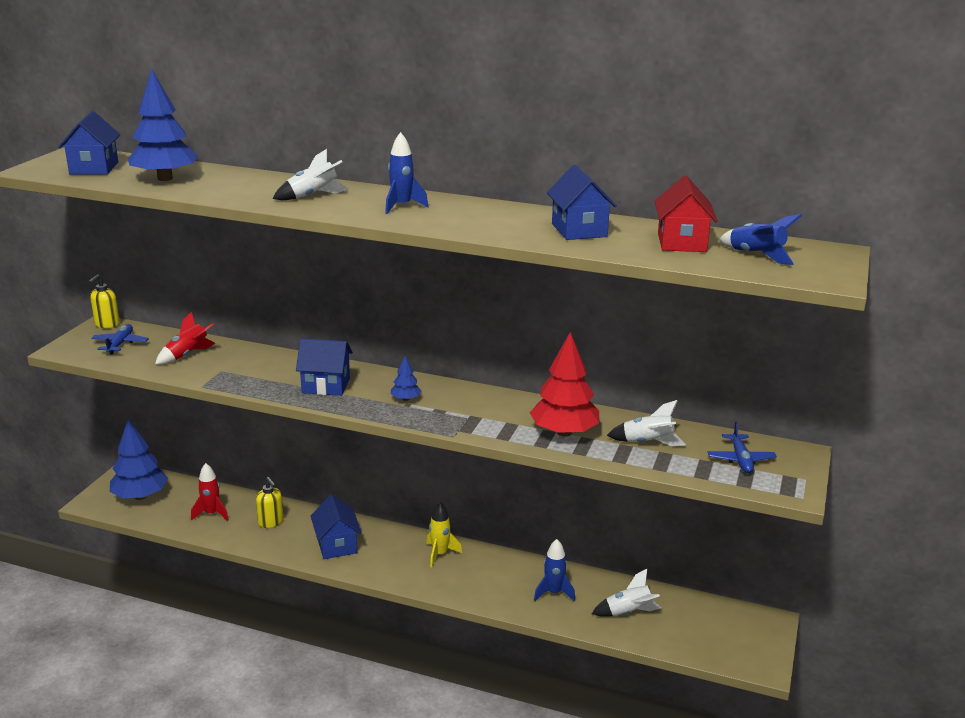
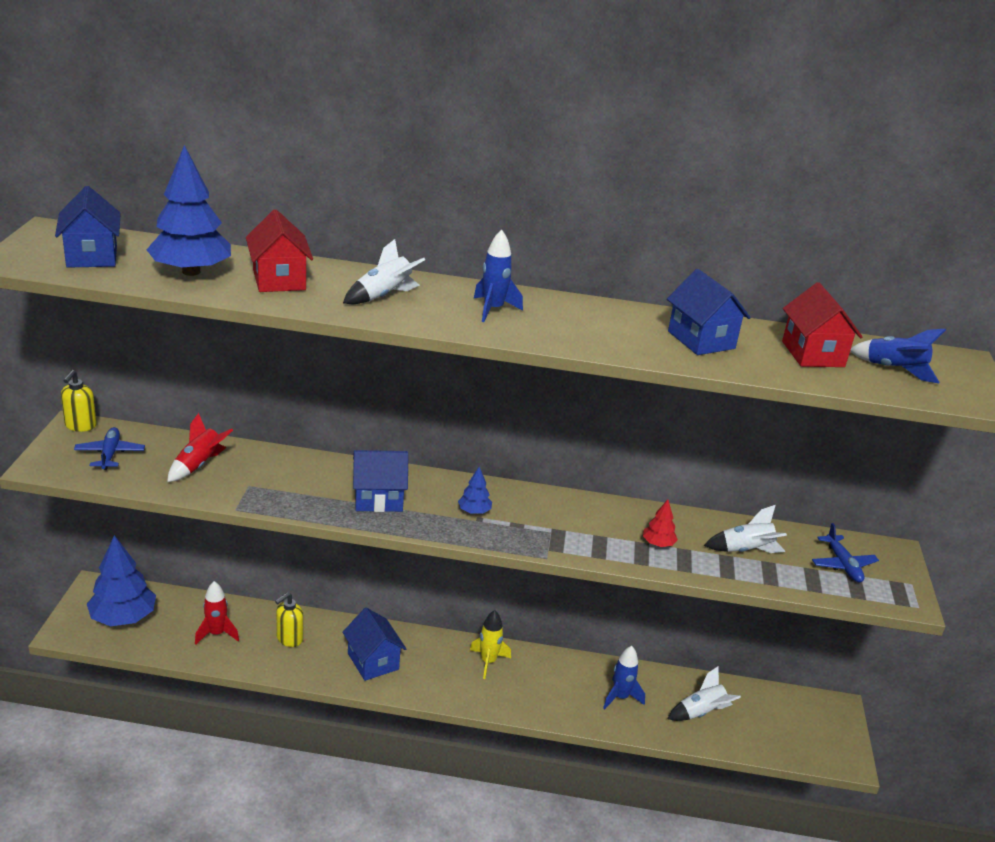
camera: 15 degrees left, 5 degrees up
(232, 185) = (279, 280): none -> red house
(271, 522) = (289, 639): yellow soap dispenser -> yellow soap dispenser turned 90 degrees clockwise
(564, 432) = (658, 544): red tree -> red tree, size x0.47

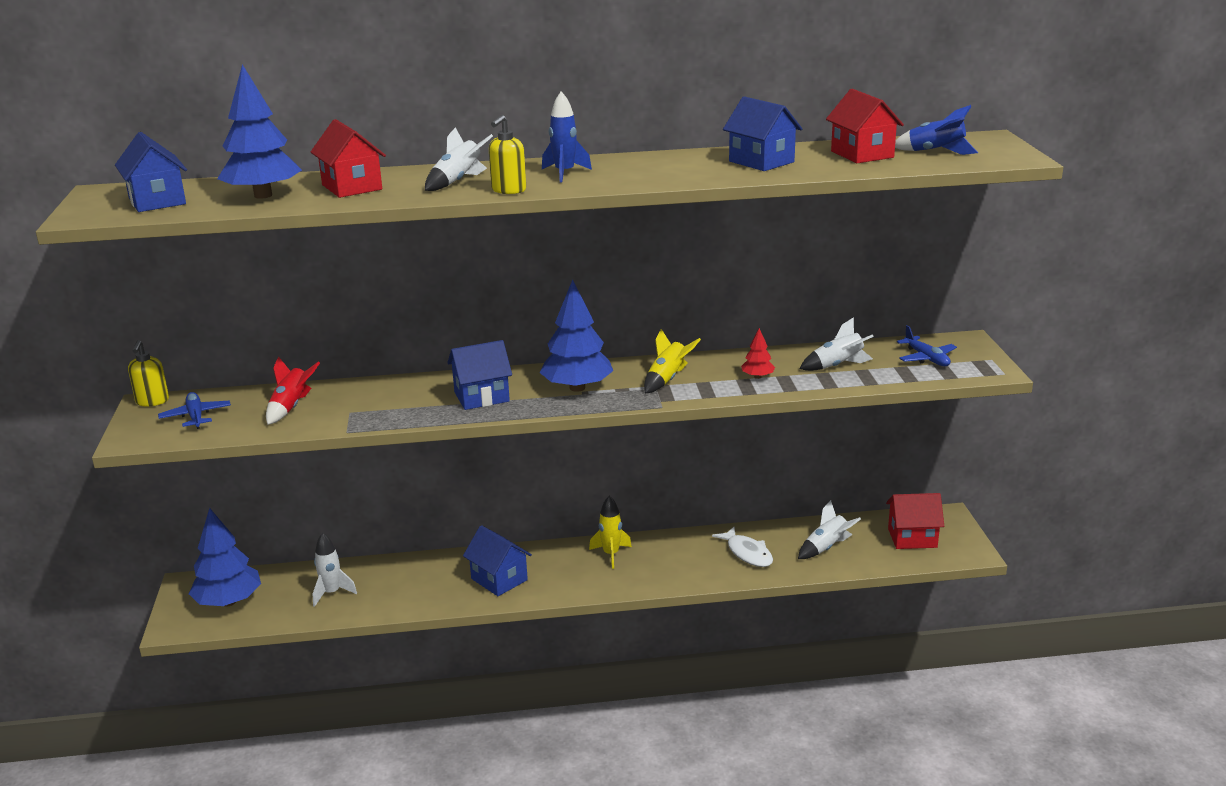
camera: 10 degrees left, 5 degrees down
(216, 634) = (332, 593): red rocket -> white rocket
(289, 639) = (407, 580): yellow soap dispenser -> yellow soap dispenser (508, 190)
(474, 511) = (577, 388): blue tree -> blue tree, size x2.14
(566, 523) = (667, 379): none -> yellow rocket
(620, 697) = (747, 553): blue rocket -> white fish
(792, 725) = (912, 538): none -> red house

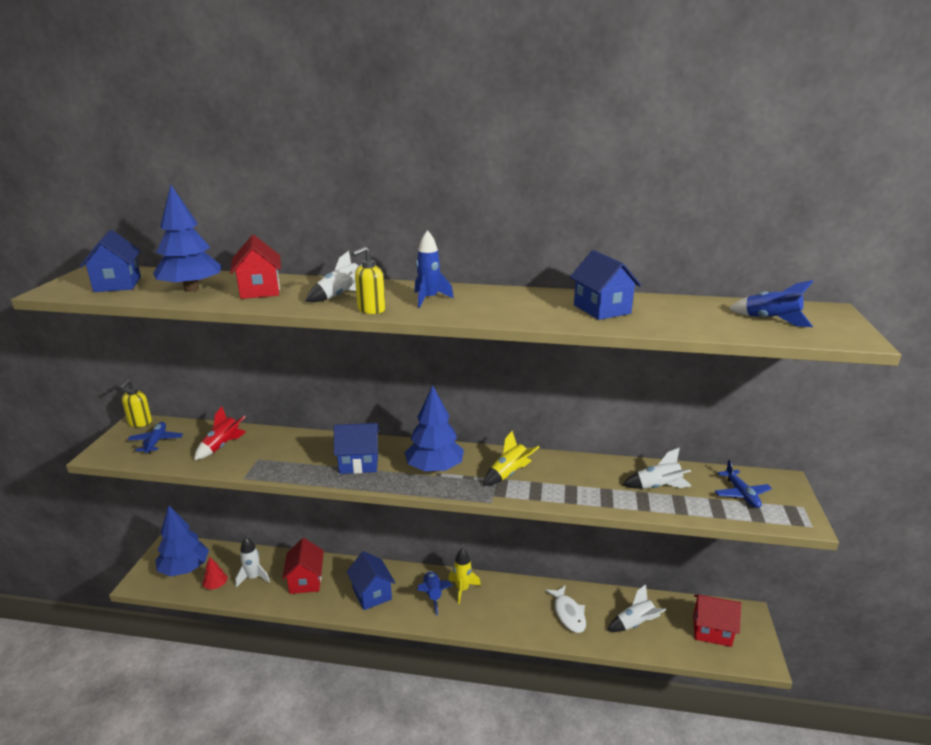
camera: 15 degrees right, 0 degrees up
(577, 567) = (433, 595): none -> blue rocket
(757, 377) = (584, 485): red tree -> red tree (216, 585)
(862, 154) = (698, 313): red house -> red house (305, 581)

